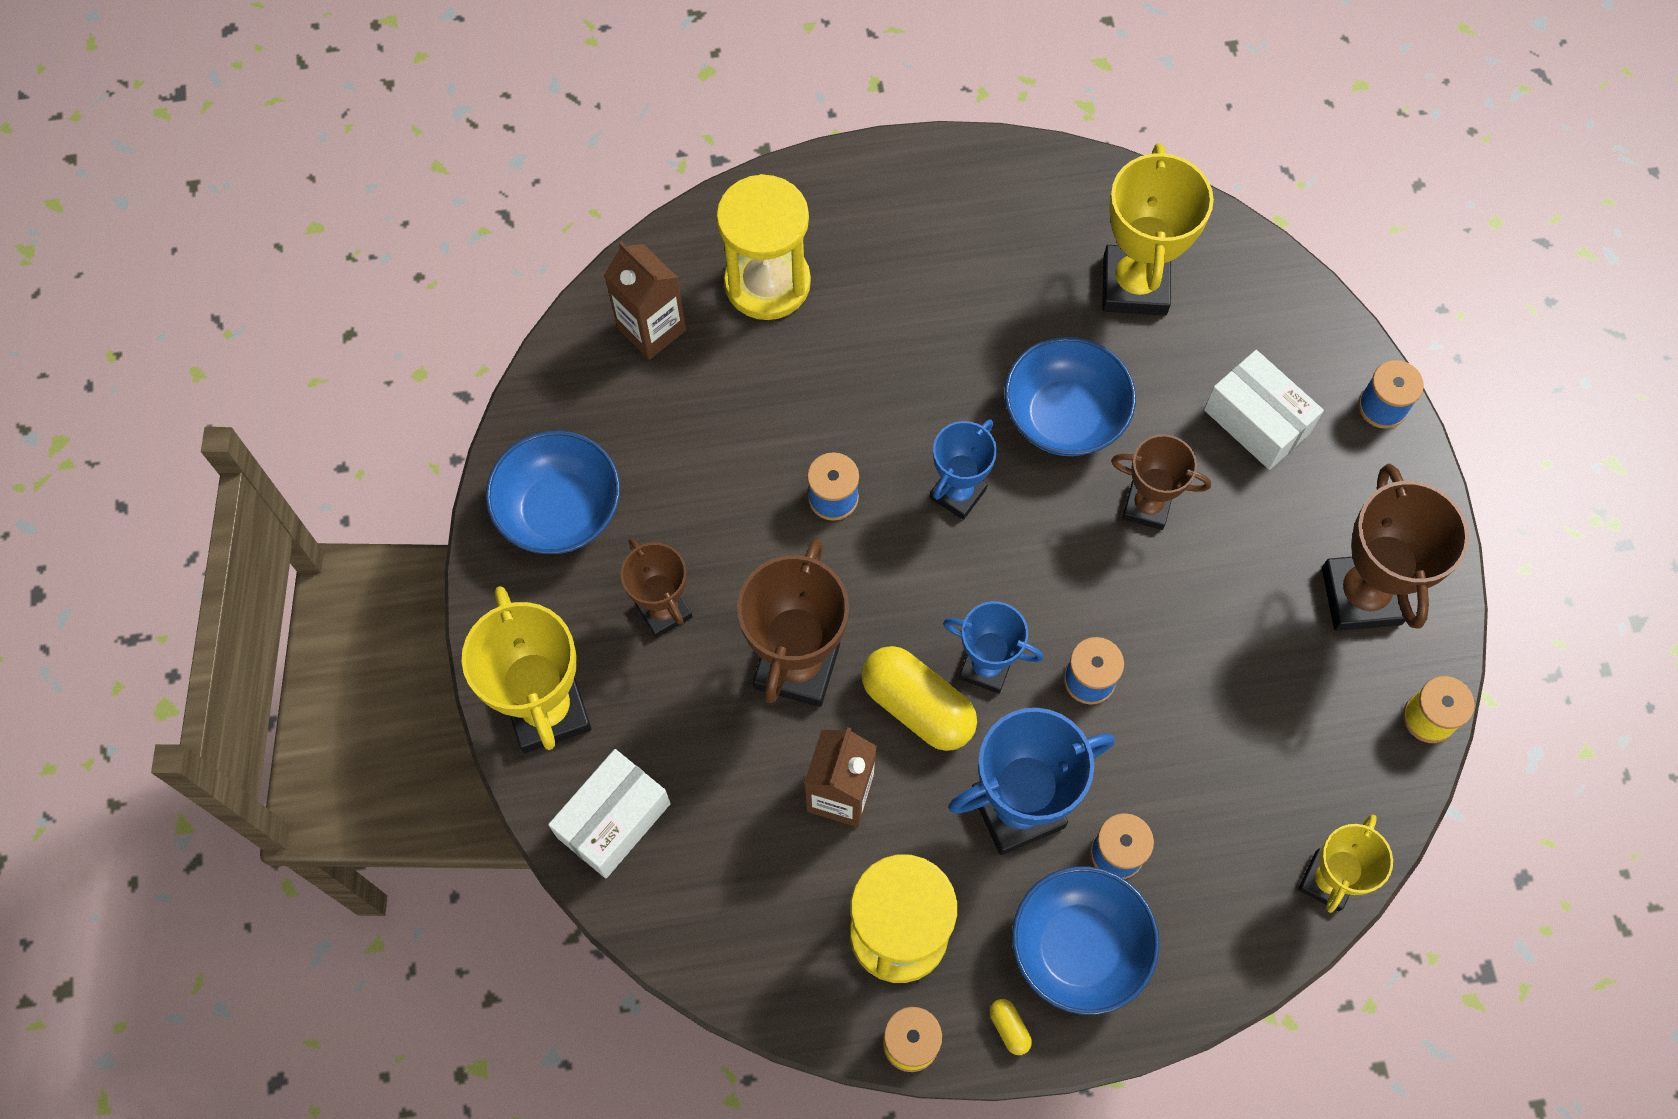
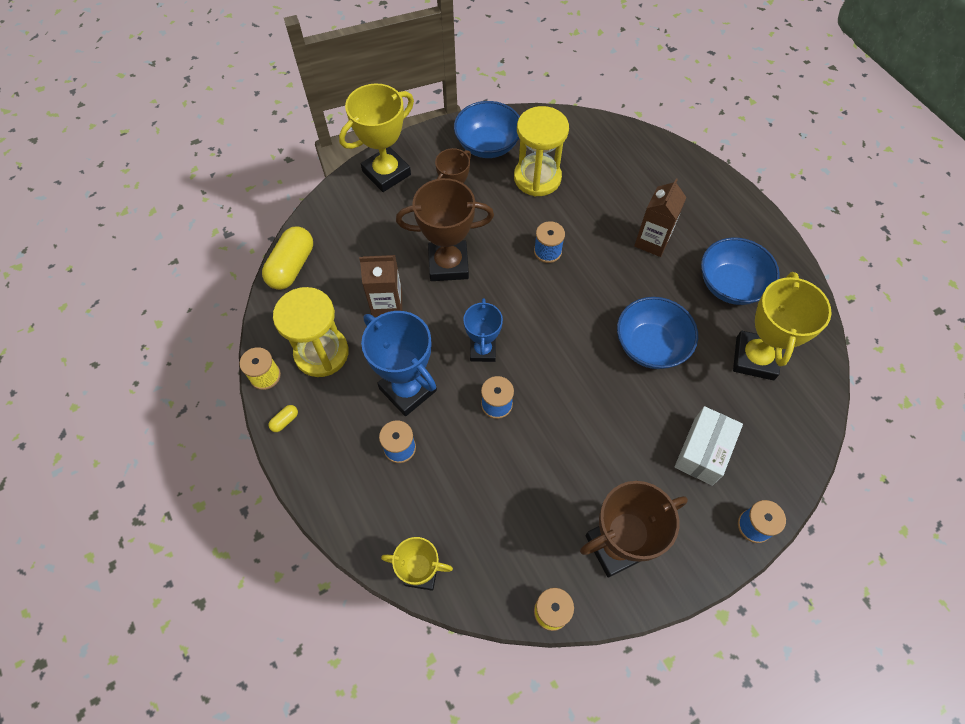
camera: 70 degrees right, 5 degrees down
(613, 820) = (341, 215): white box -> none
(651, 329) = (601, 148): brown carton -> brown carton (652, 241)
(767, 283) = (653, 186): yellow hourglass -> yellow hourglass (537, 178)
(917, 706) = (448, 324): yellow capsule -> yellow capsule (292, 266)
(958, 493) = (577, 307): blue trophy -> none
(1078, 948) = (339, 443): blue bowl -> blue bowl (730, 285)
(1134, 285) = (754, 358): yellow trophy -> yellow trophy turned 60 degrees counterclockwise
(1147, 506) = (616, 405): brown trophy -> none

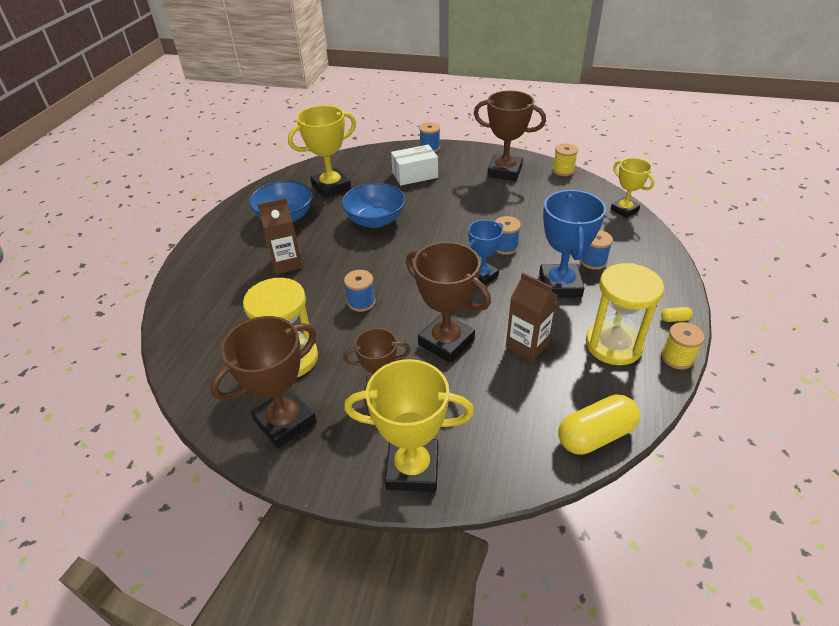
camera: 135 degrees left, 20 degrees down
(488, 145) = (285, 421): blue bowl -> brown trophy

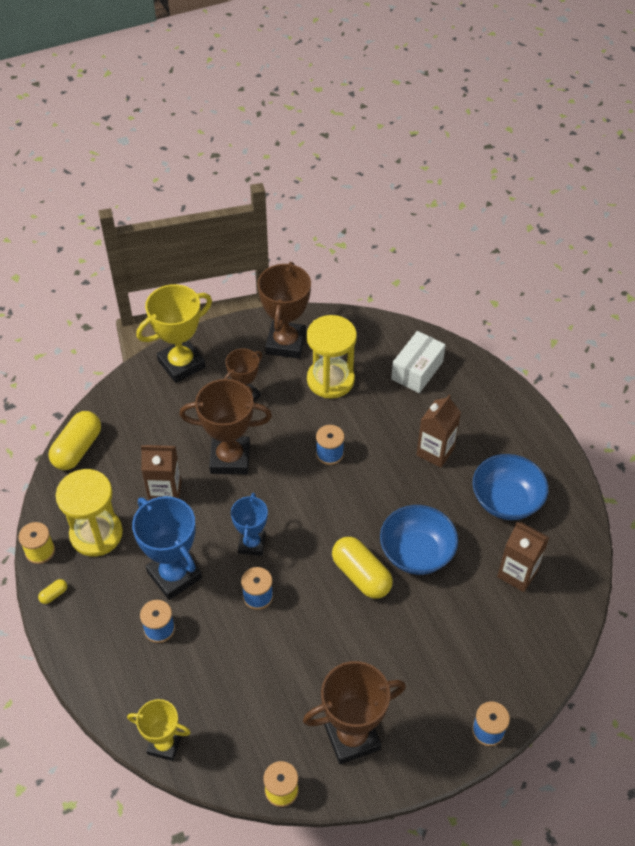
camera: 140 degrees right, 10 degrees up
(331, 187) = (517, 573): yellow trophy -> brown carton
(415, 175) = (450, 657): white box -> white box (417, 370)
(423, 226) = (361, 575): none -> yellow capsule

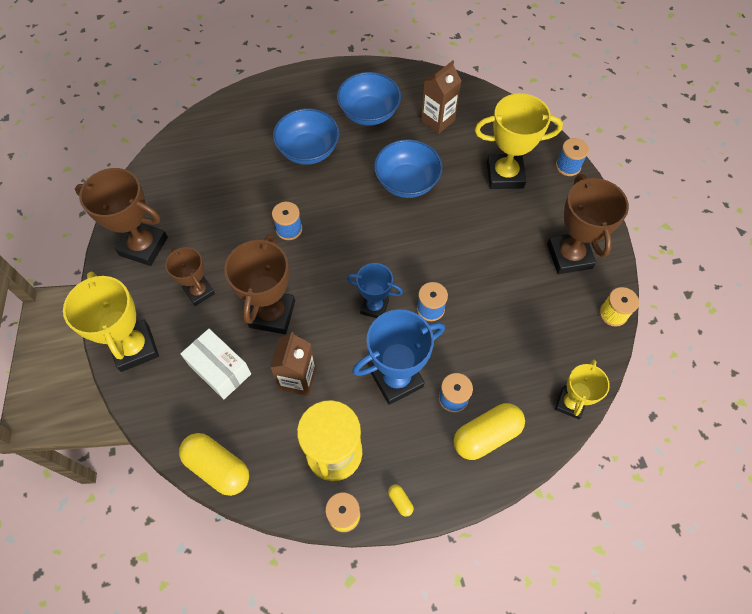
camera: 80 degrees left, 10 degrees up
(330, 380) = (203, 215): yellow hourglass -> none
(361, 575) = (422, 225): yellow capsule -> yellow capsule (486, 435)
(417, 370) = (215, 147): white box -> white box (219, 369)
(435, 451) = (308, 150): brown carton -> blue bowl
(454, 656) = (505, 175): none -> yellow trophy

